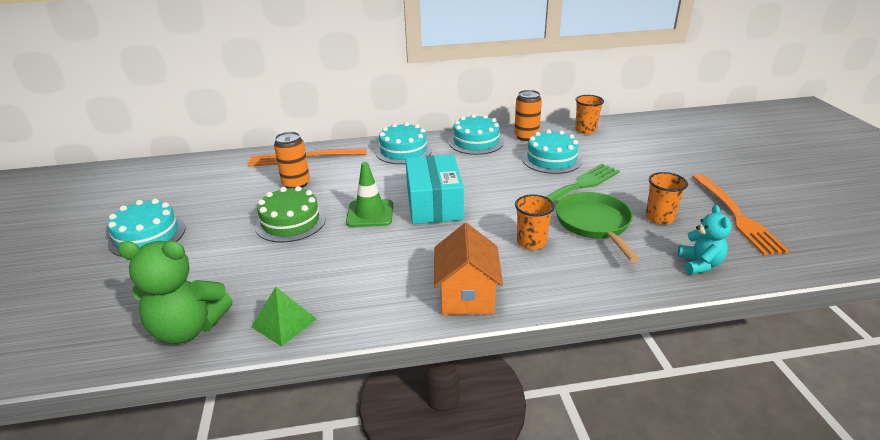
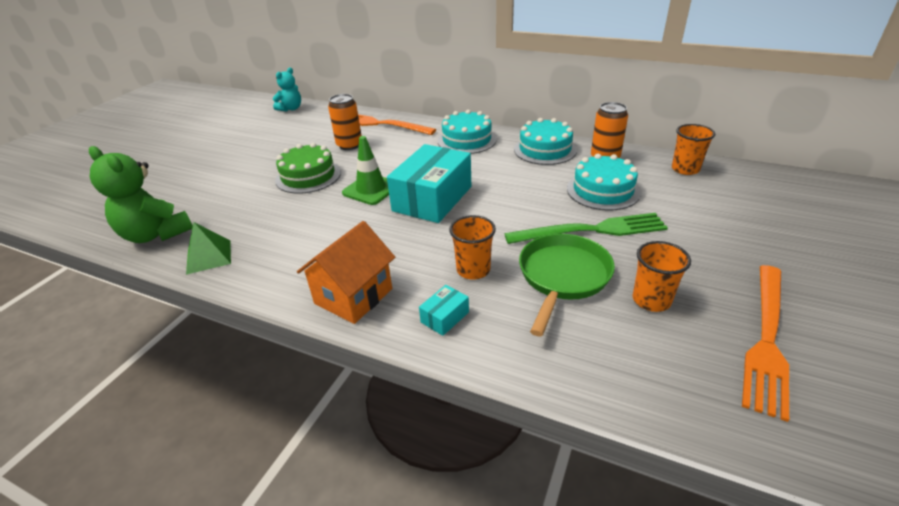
camera: 35 degrees right, 5 degrees up
(147, 236) = (215, 155): turquoise cake -> none
(552, 280) = (445, 317): none -> turquoise box
(699, 264) = (633, 376): turquoise teddy bear -> turquoise teddy bear (291, 109)

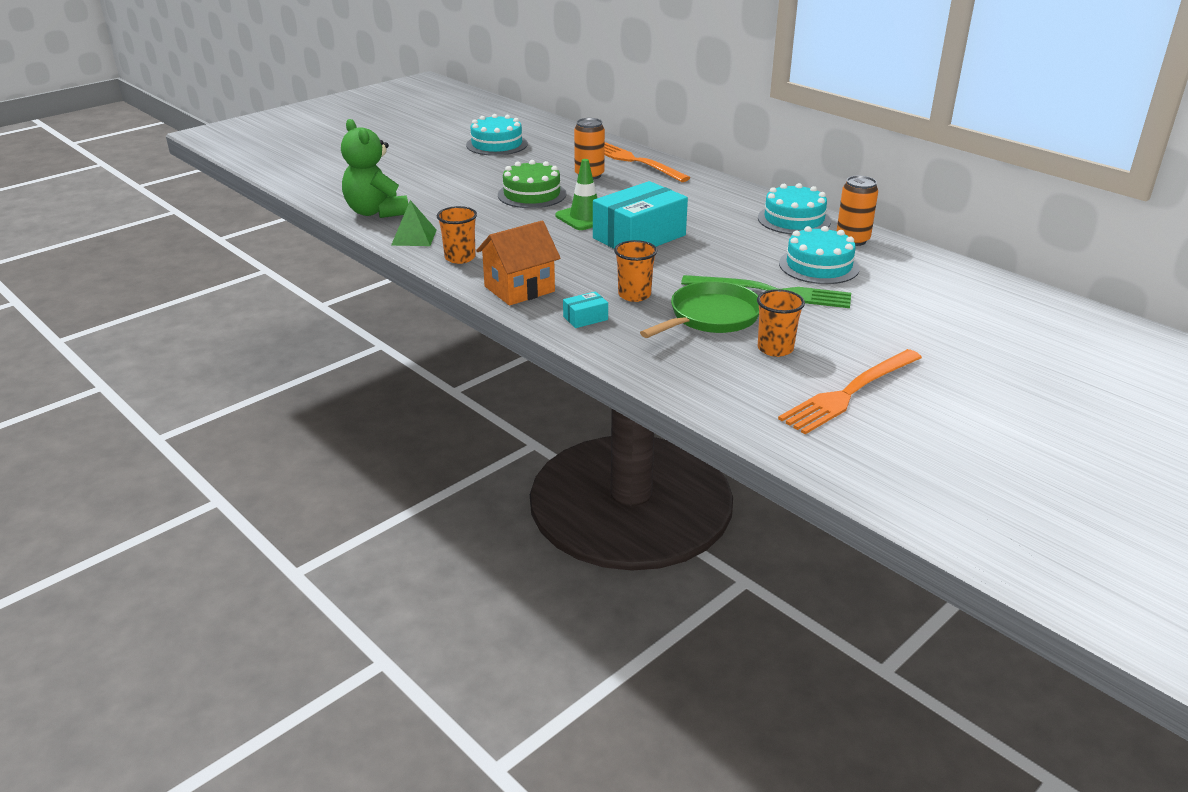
camera: 20 degrees right, 5 degrees down
(291, 109) = (549, 128): turquoise teddy bear -> none
(466, 140) = (716, 194): turquoise cake -> turquoise cake (497, 144)
(685, 169) = (931, 267): orange cup -> orange cup (460, 258)

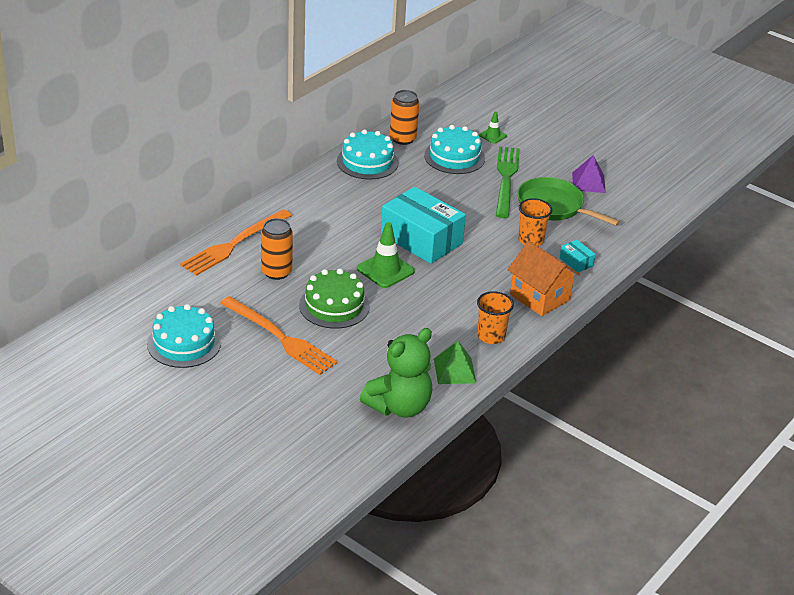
camera: 100 degrees left, 5 degrees up
(775, 349) = (588, 182): orange cup -> purple pyramid
(850, 392) = (631, 159): orange fork -> orange fork (280, 337)
(881, 293) = (493, 136): none -> green traffic cone

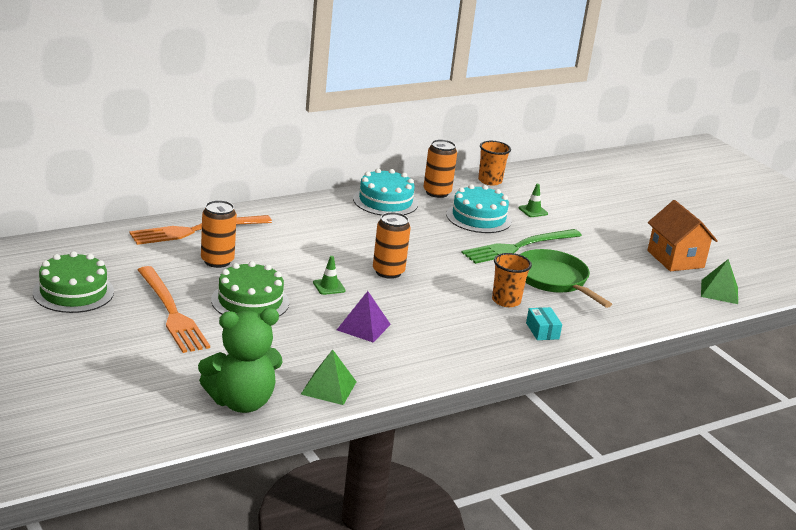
camera: 20 degrees right, 10 degrees down
(184, 343) = (73, 292): turquoise cake -> green cake
(385, 270) = (329, 287): green traffic cone -> green traffic cone, size x0.55
(421, 239) = (388, 272): turquoise box -> orange can
(491, 336) = (394, 369): orange cup -> orange cup (490, 181)
(506, 179) = (519, 247): green fork -> green fork turned 150 degrees counterclockwise
(540, 297) = (476, 350): orange house -> orange house (675, 259)
(588, 182) = (608, 270): purple pyramid -> purple pyramid (363, 327)
(682, 179) = (719, 292): none -> green pyramid

